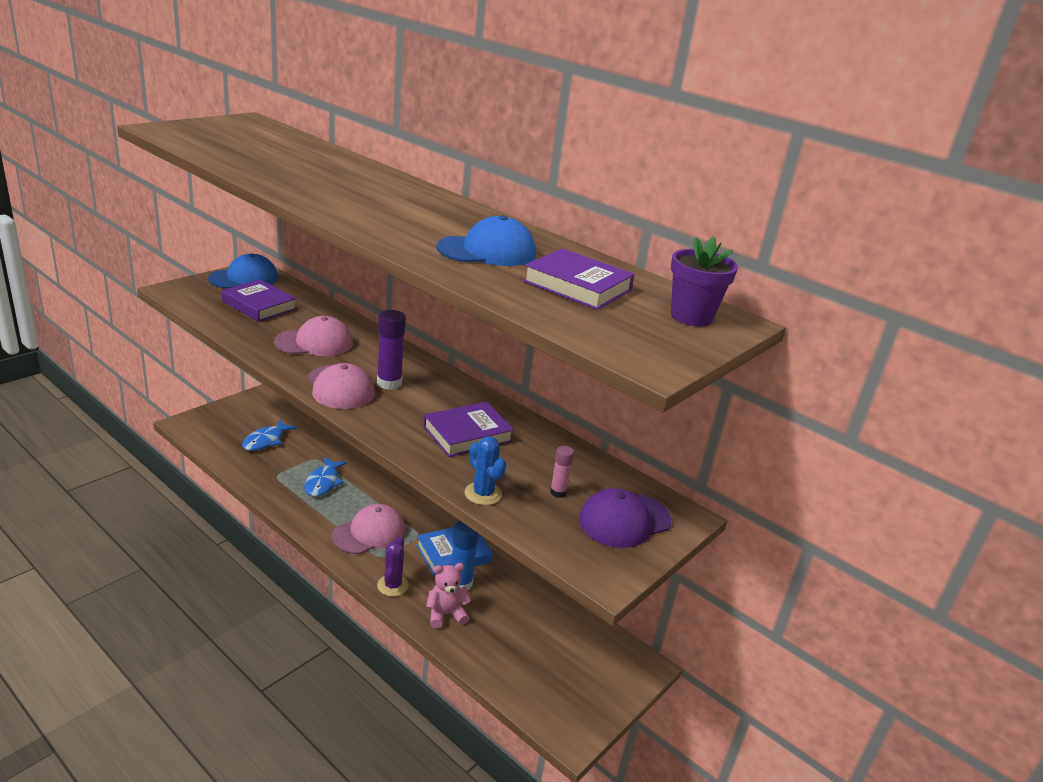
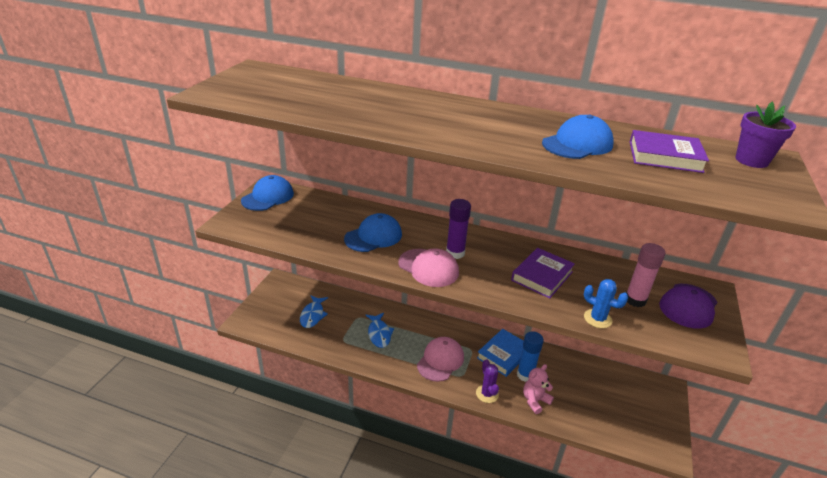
camera: 20 degrees left, 5 degrees up
(259, 305) = (303, 217): purple book -> none
(314, 343) = (373, 236): pink cap -> blue cap
(558, 492) = (635, 300): pink glue stick -> pink glue stick, size x1.73

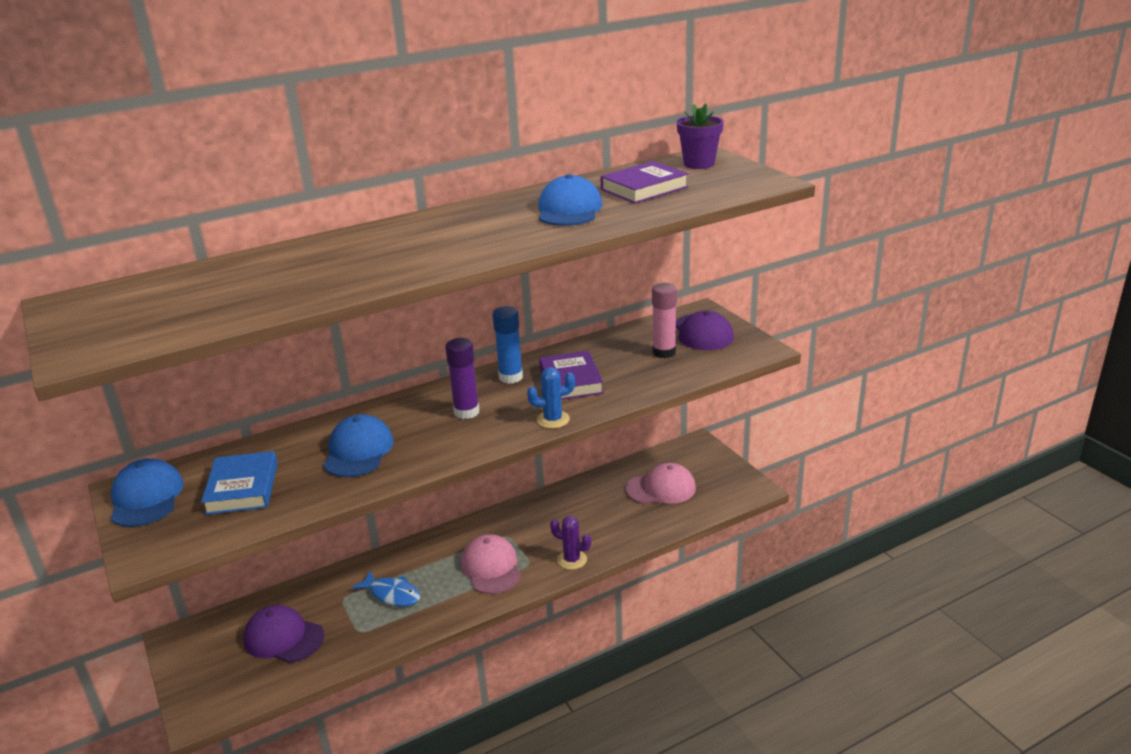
camera: 45 degrees left, 5 degrees down
(313, 315) = (283, 638): blue fish -> purple cap
(428, 268) = (463, 440): pink cap -> pink cap (661, 488)
(503, 355) = (542, 517): blue book -> blue book (242, 488)
(525, 375) = (582, 519): blue glue stick -> blue glue stick (510, 377)
(535, 401) = (617, 532): pink teddy bear -> none
(597, 319) = (659, 383): blue cactus -> blue cactus (553, 420)

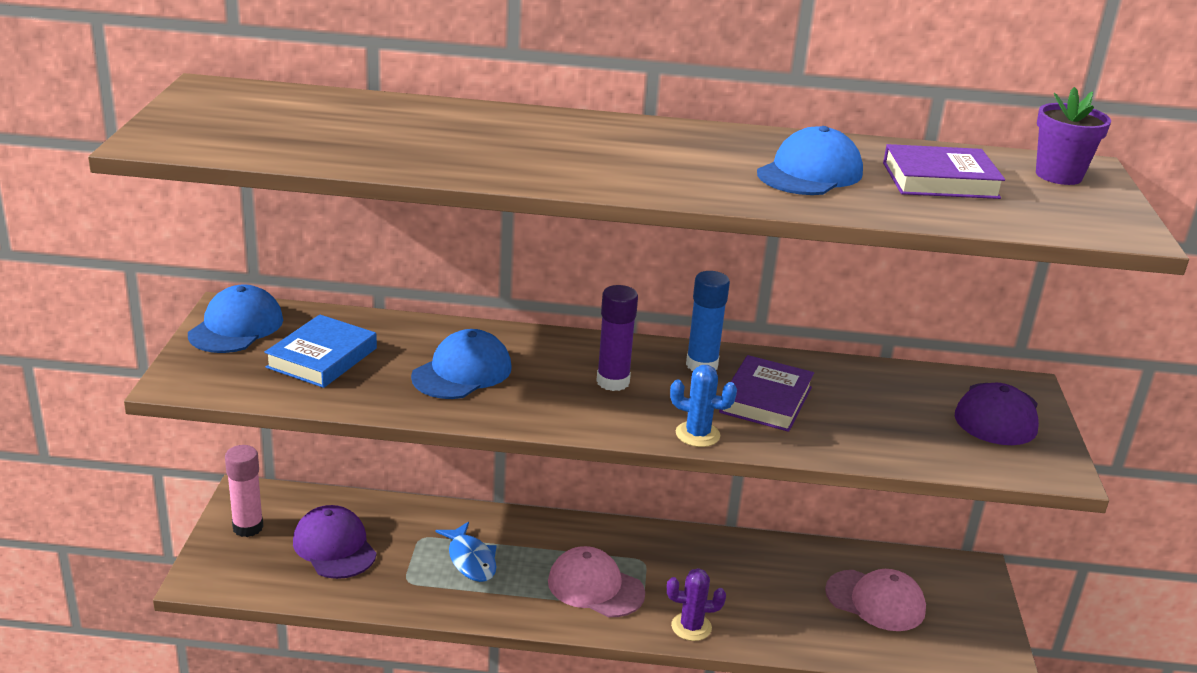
camera: 30 degrees right, 0 degrees up
(491, 567) = (595, 587): pink cap -> pink cap turned 75 degrees counterclockwise
(572, 560) = (691, 627): purple cactus -> purple cactus turned 60 degrees counterclockwise
(664, 352) = (918, 417): pink glue stick -> pink glue stick (248, 527)

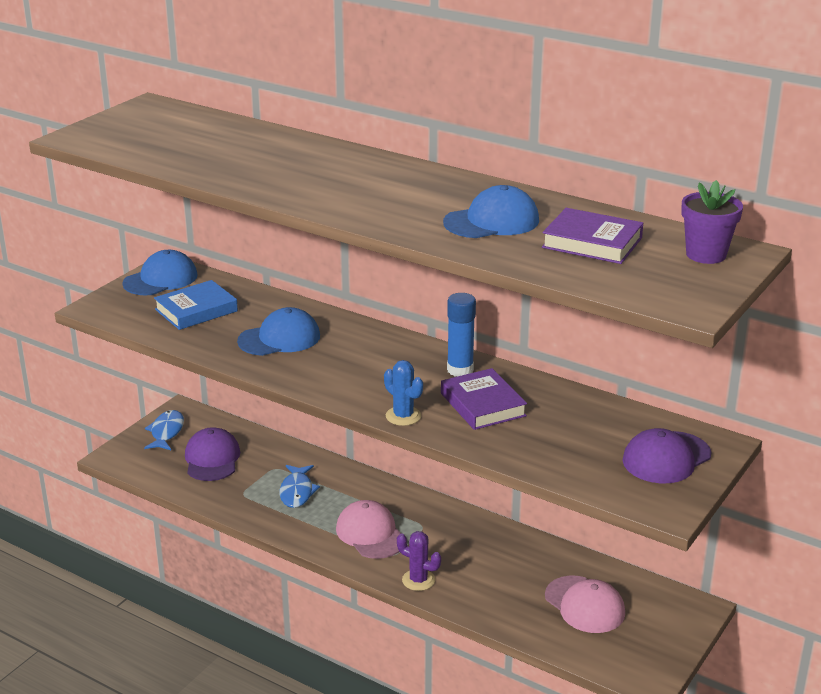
camera: 30 degrees right, 0 degrees up
(248, 527) = (166, 432): pink glue stick -> blue fish
(613, 382) = (379, 367): purple glue stick -> none
(766, 400) = (483, 404): purple book -> purple book turned 75 degrees counterclockwise

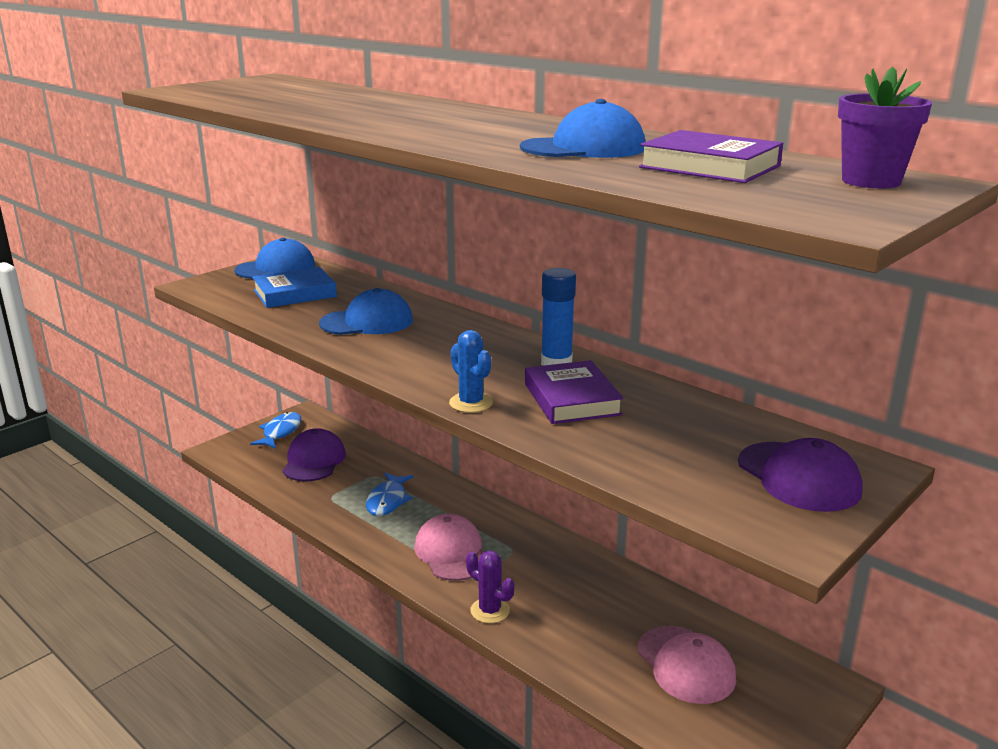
camera: 10 degrees right, 5 degrees down
(666, 458) = (798, 477): purple cap -> purple cap turned 90 degrees counterclockwise

